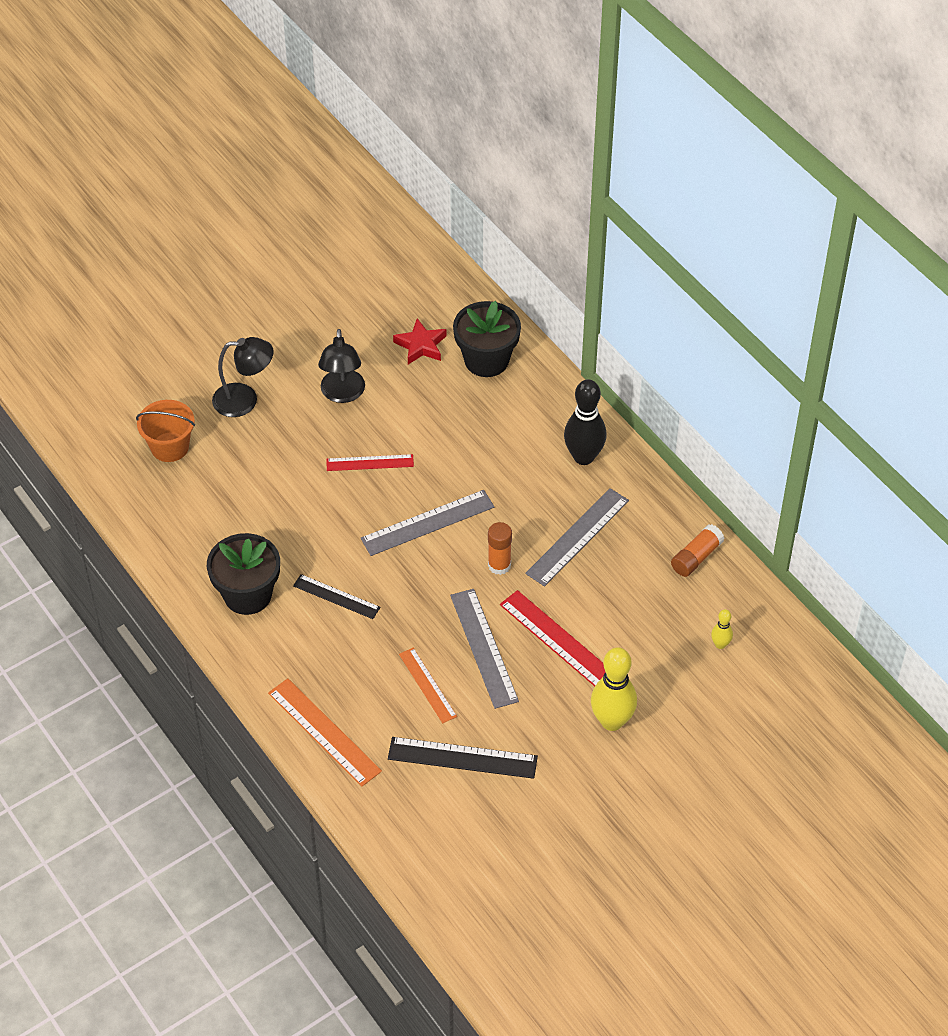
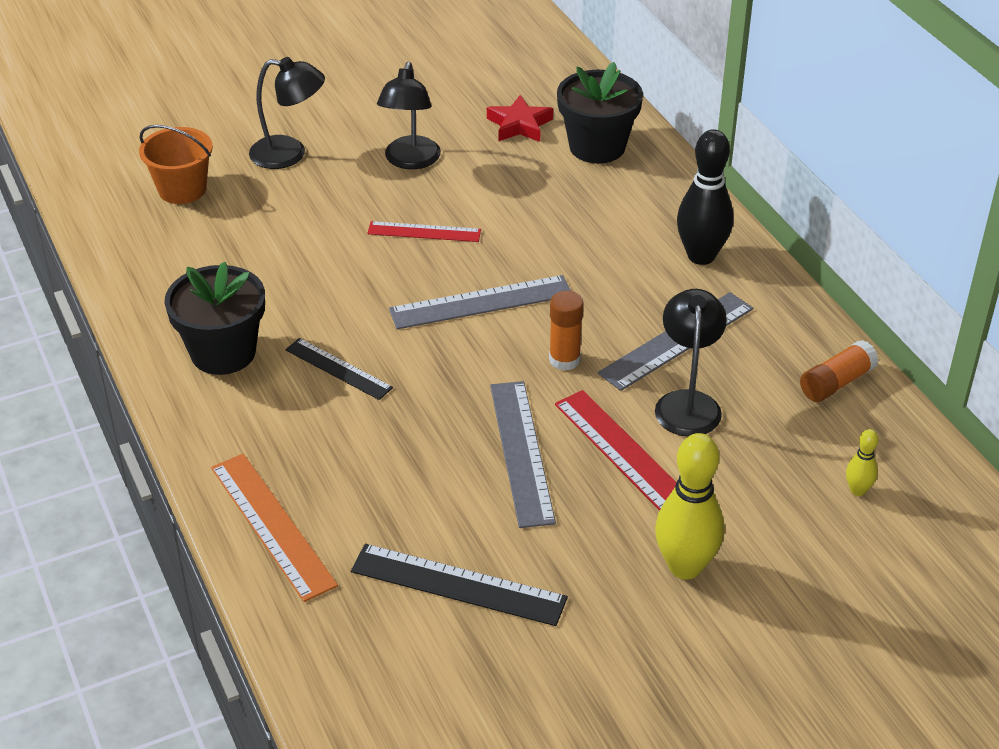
camera: 10 degrees right, 10 degrees down
(427, 685) = (432, 487): orange ruler -> none
(593, 590) = (687, 403): none -> black lamp

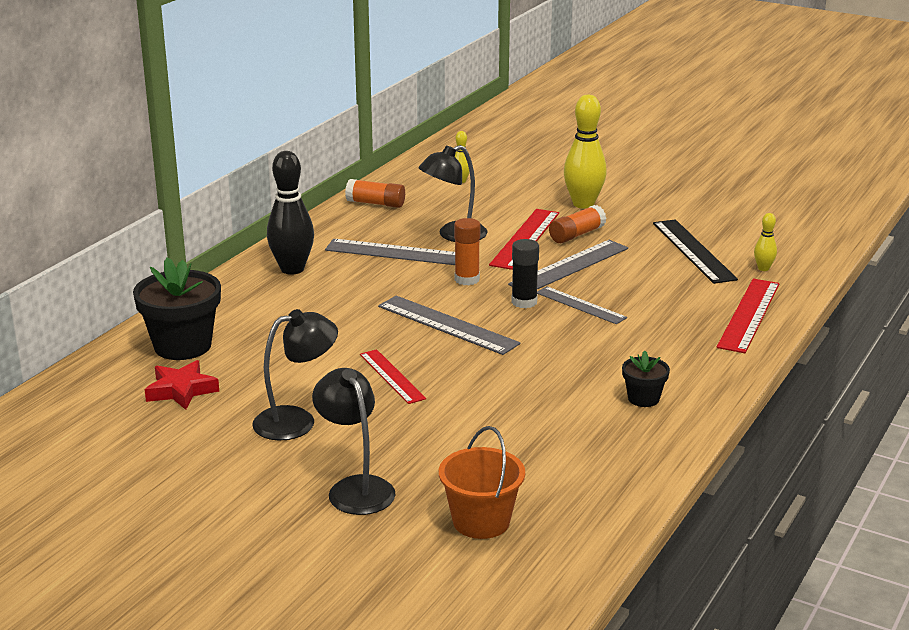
camera: 125 degrees left, 15 degrees down
(223, 353) = (643, 399): black flower pot -> black flower pot, size x0.52
(272, 525) = (749, 315): orange ruler -> red ruler
(338, 369) = (590, 349): black ruler -> none
(353, 618) = (763, 268): none -> yellow bowling pin
(427, 410) = (580, 305): none -> grey ruler
(474, 374) = (524, 302): none -> black glue stick
(598, 506) = (576, 235): none -> orange glue stick

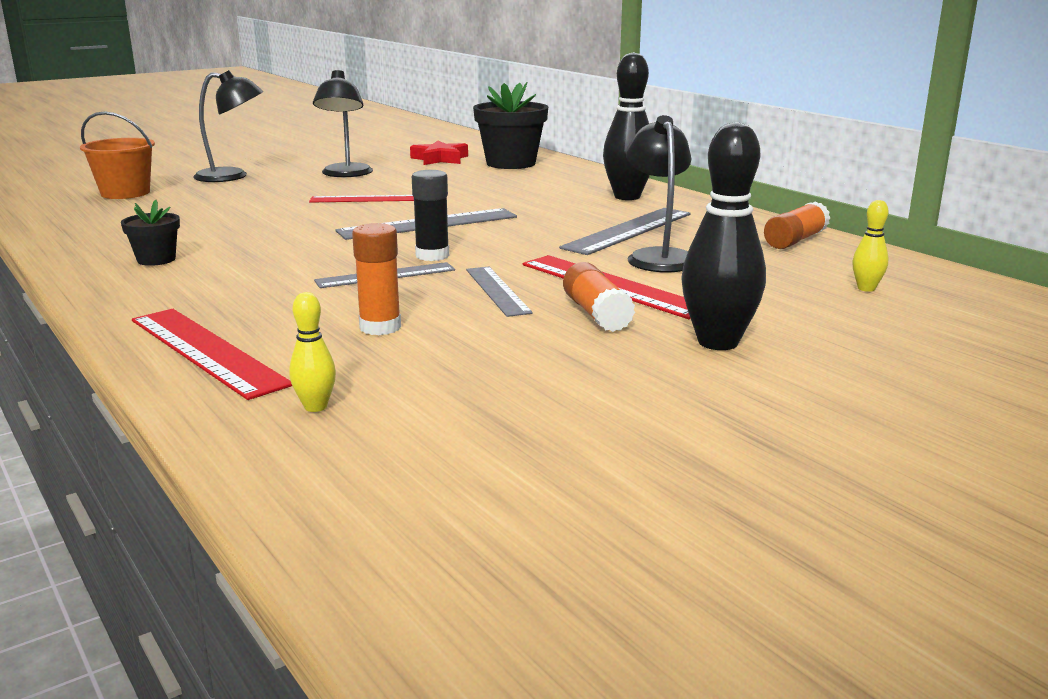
camera: 115 degrees right, 5 degrees down
(467, 279) = (522, 244): orange glue stick -> orange glue stick (380, 327)
(569, 266) = (497, 290): grey ruler -> grey ruler, size x0.65
(583, 204) = (718, 342): yellow bowling pin -> black bowling pin
(693, 251) = (450, 373): black ruler -> none

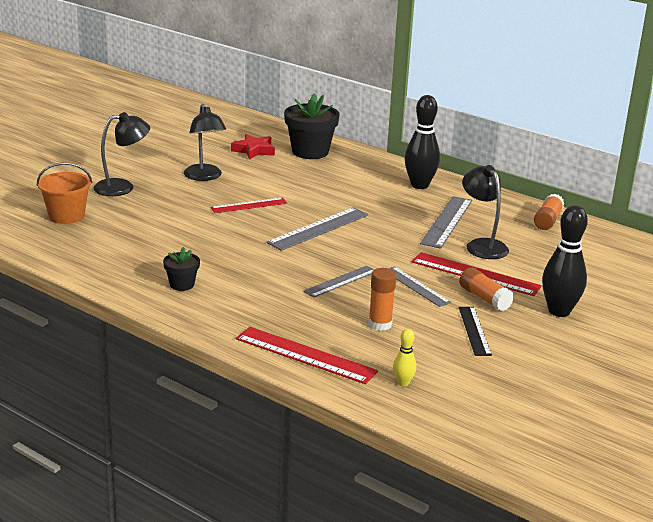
camera: 20 degrees left, 5 degrees up
(432, 256) = (350, 260): black glue stick -> none
(532, 351) = (474, 331): none -> black ruler
(866, 288) = (607, 259): yellow bowling pin -> none

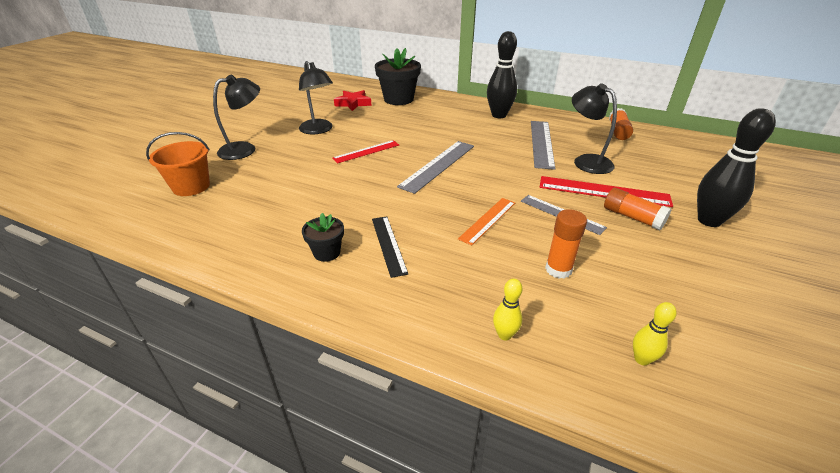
camera: 10 degrees left, 10 degrees up
(305, 355) = (504, 335): red ruler -> yellow bowling pin
(340, 281) = (488, 220): grey ruler -> orange ruler
(474, 331) = (655, 260): black ruler -> black ruler (388, 245)

